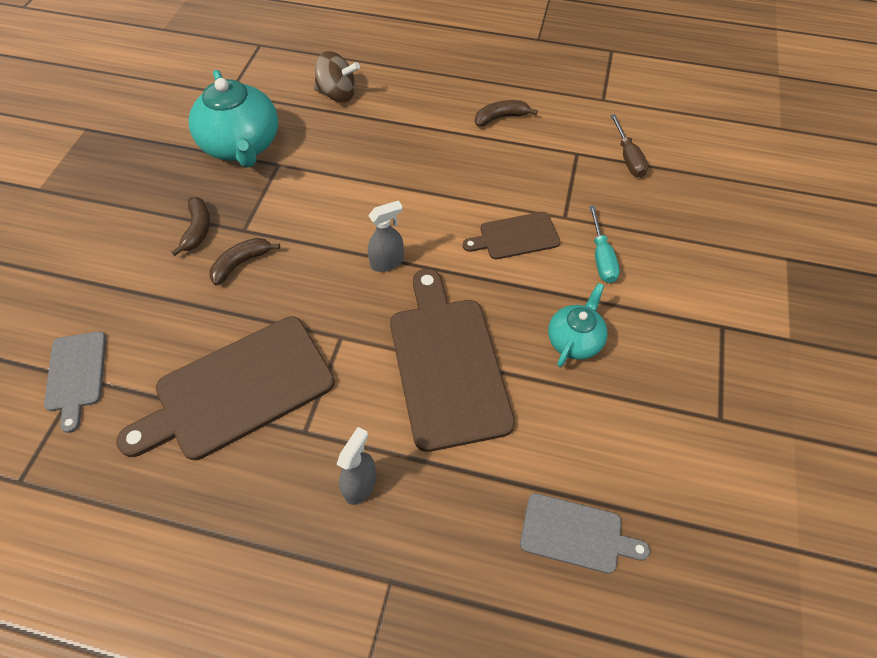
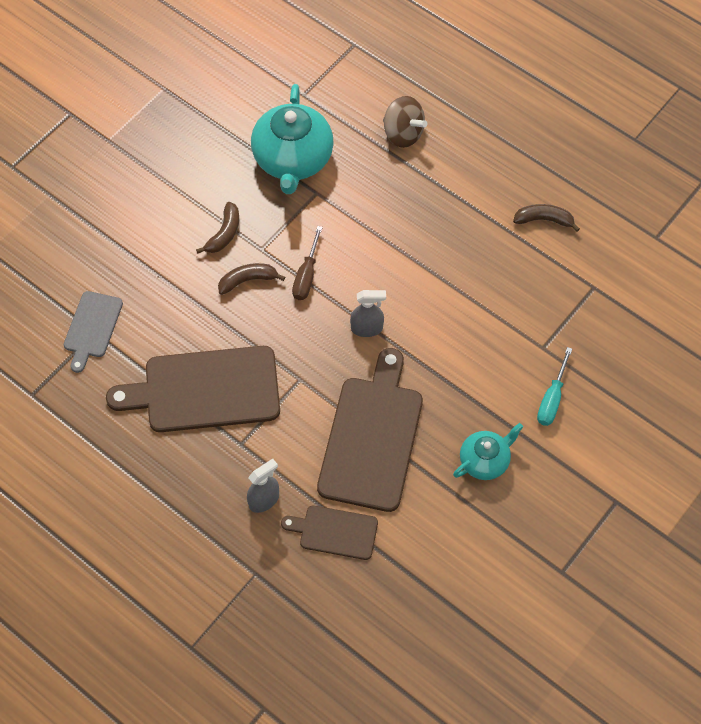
camera: 25 degrees right, 5 degrees up
(515, 236) = (488, 349): brown cutting board -> brown cutting board (335, 532)
(576, 534) = (400, 602): grey cutting board -> none
(628, 158) = (639, 311): brown screwdriver -> brown screwdriver (306, 275)

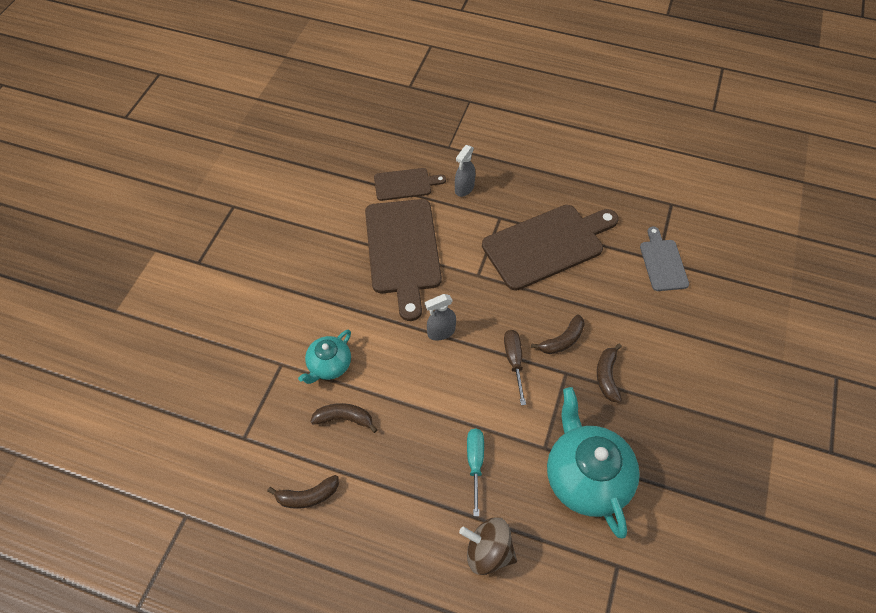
camera: 160 degrees right, 5 degrees down
(485, 461) = (309, 260): turquoise teapot -> turquoise teapot (329, 365)
(493, 275) = (344, 418): none -> brown banana
(552, 399) = (264, 323): turquoise screwdriver -> turquoise screwdriver (475, 464)

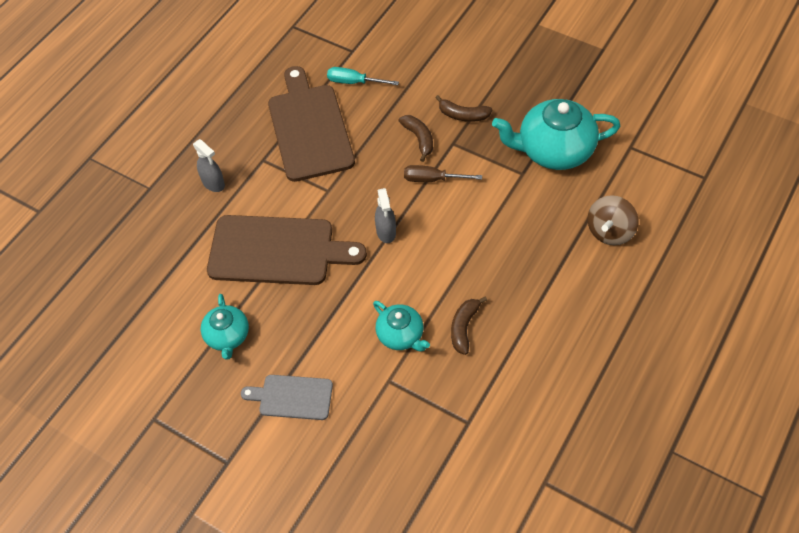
camera: 75 degrees left, 0 degrees up
(308, 496) = (540, 367): brown banana -> none
(311, 235) = (227, 336): none -> turquoise teapot
(405, 184) = (187, 236): brown cutting board -> none
(475, 464) = (529, 227): turquoise screwdriver -> turquoise screwdriver (354, 82)
(663, 262) = (356, 48): grey cutting board -> grey cutting board (292, 397)

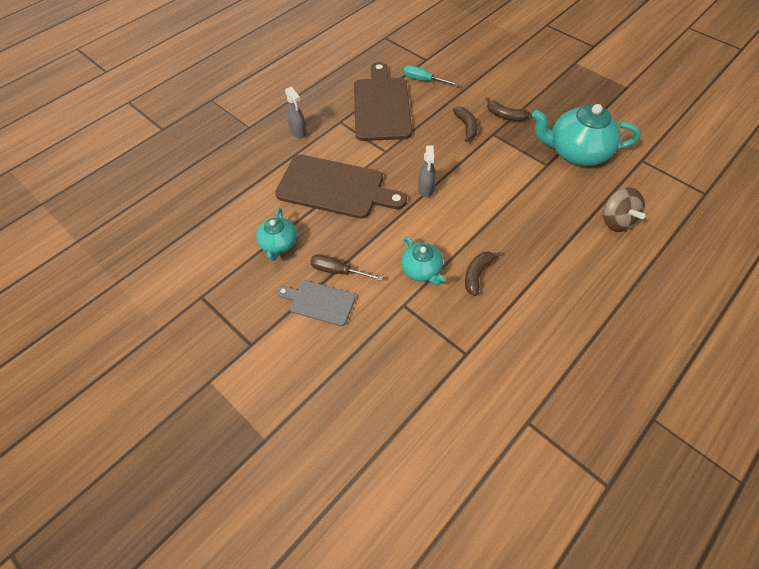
camera: 10 degrees right, 0 degrees up
(432, 179) = (471, 157): brown screwdriver -> brown screwdriver (338, 271)
(609, 231) = (616, 221): brown spinning top -> brown spinning top turned 60 degrees counterclockwise

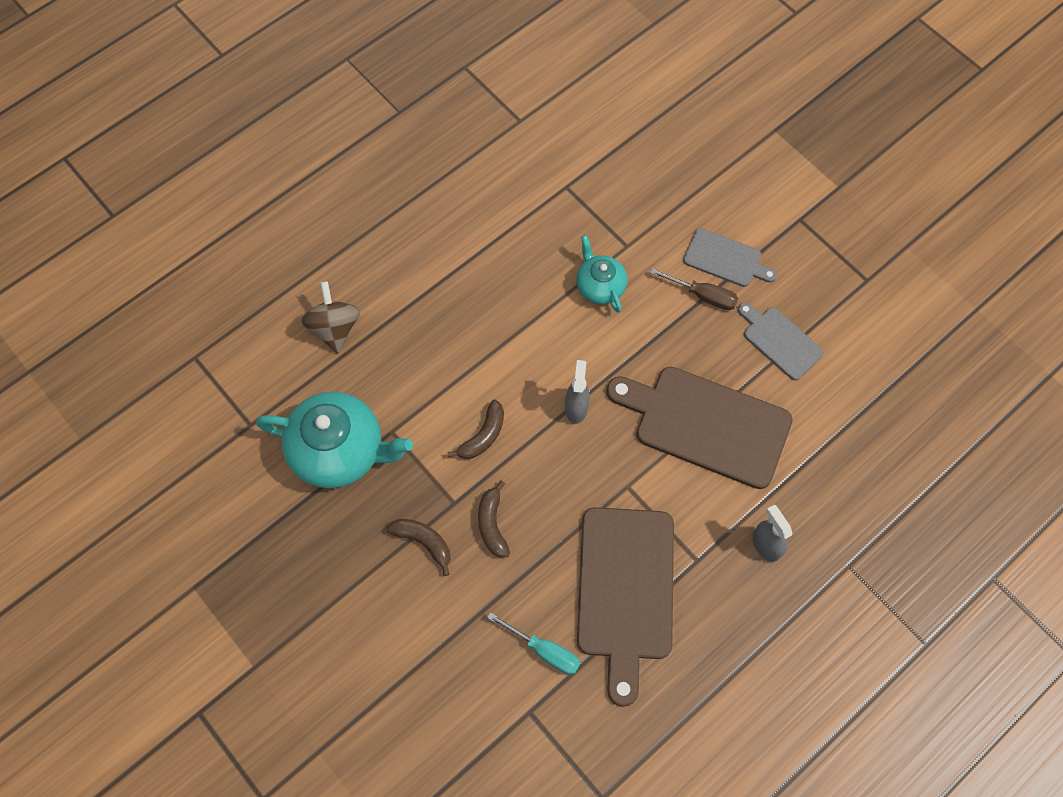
camera: 175 degrees left, 10 degrees up
(278, 244) = (780, 341): turquoise teapot -> grey cutting board
(477, 274) = (534, 274): brown banana -> brown banana (483, 436)

